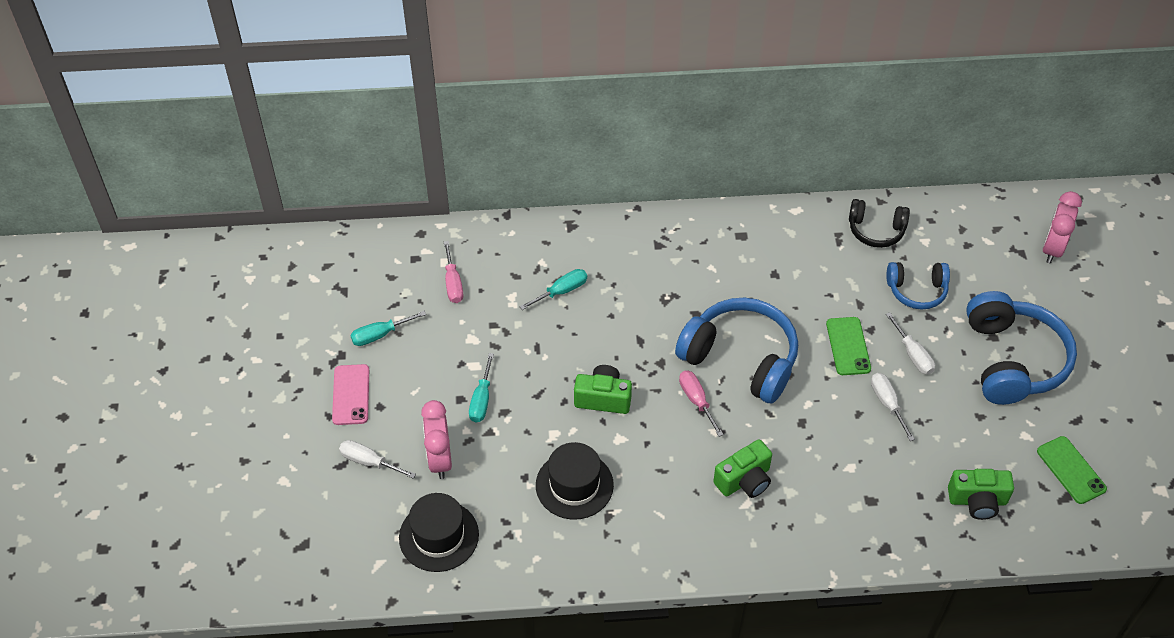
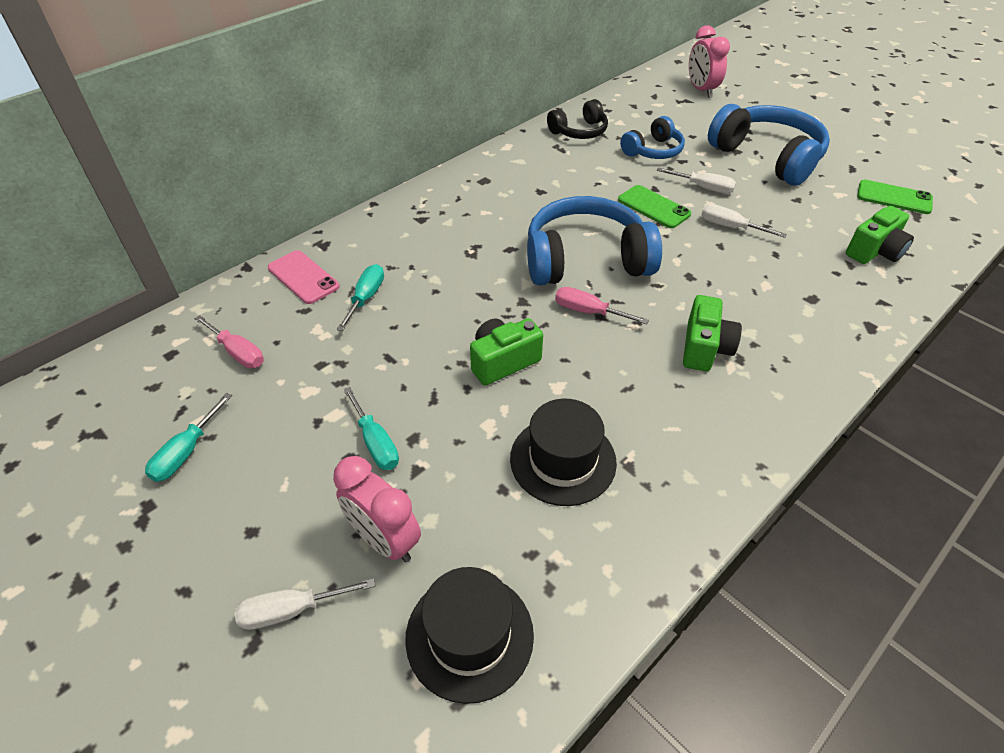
camera: 40 degrees left, 5 degrees down
(351, 395) = (198, 544): pink phone -> pink phone (303, 277)

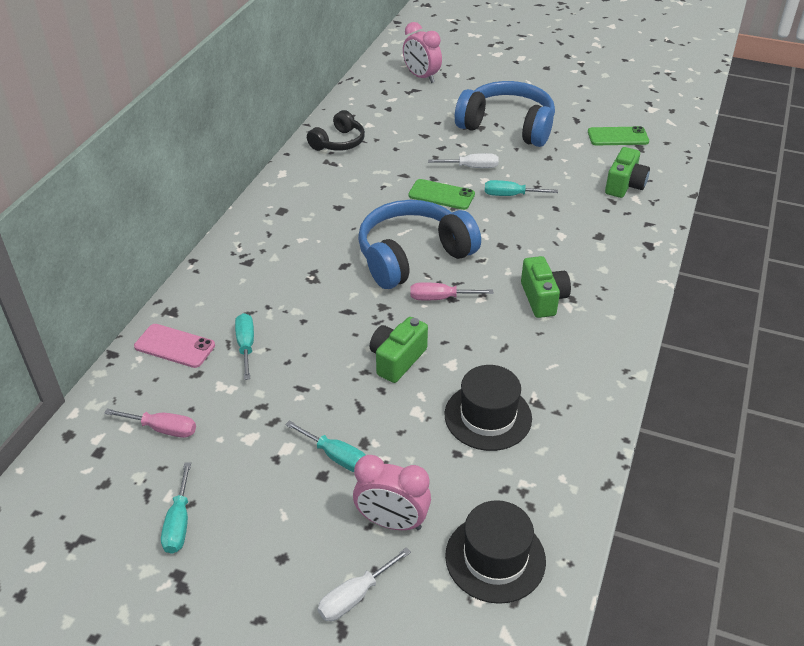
camera: 25 degrees left, 5 degrees down
(653, 151) = (412, 144): blue headphones -> none
(730, 227) = (510, 195): white screwdriver -> turquoise screwdriver

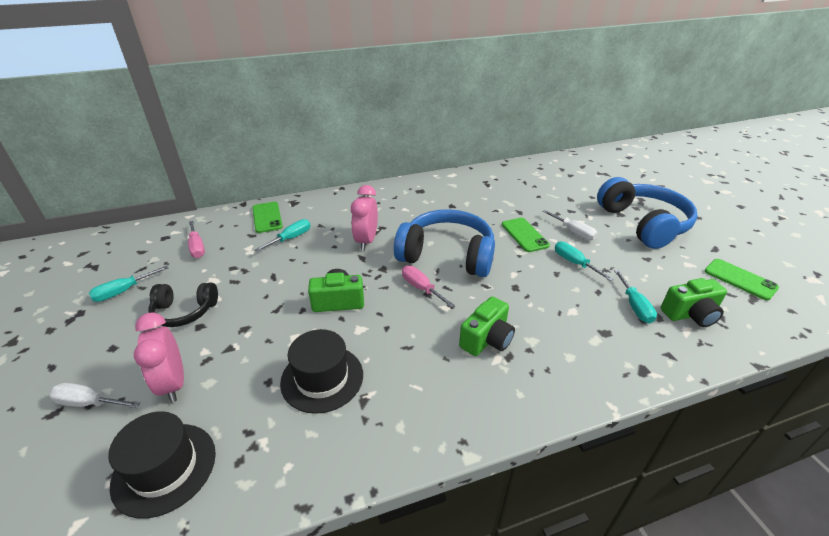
camera: 50 degrees right, 5 degrees down
(174, 346) = (267, 217): pink phone -> green phone
(336, 456) = (221, 323): turquoise screwdriver -> turquoise screwdriver (634, 306)
(338, 142) = (508, 176): black headphones -> black headphones (185, 311)
(421, 77) = (622, 169): pink clock -> pink clock (366, 241)

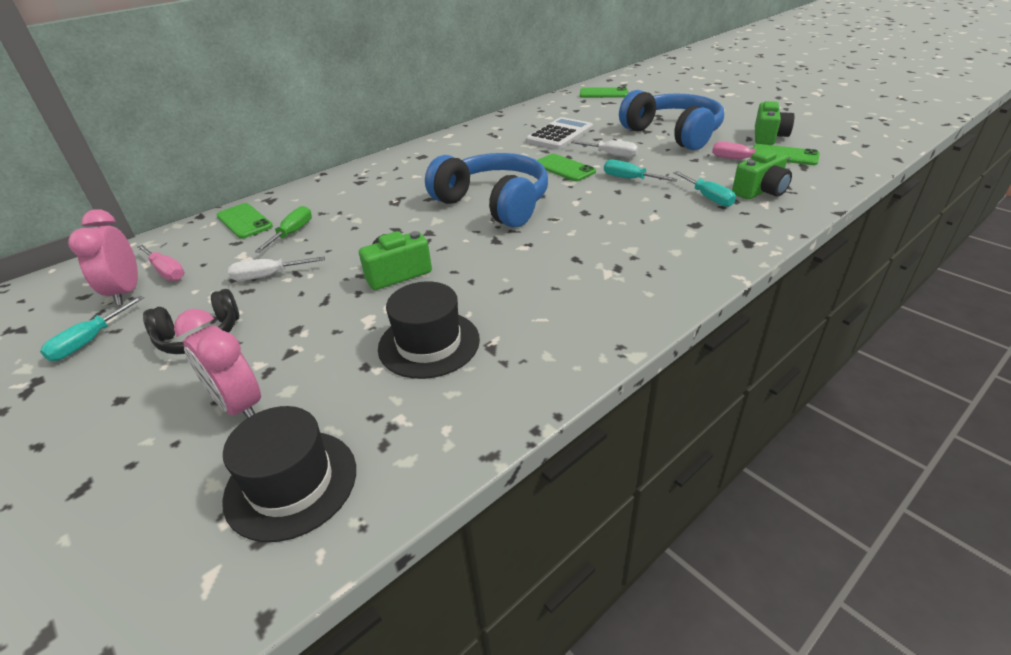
camera: 20 degrees left, 0 degrees up
(89, 403) = (129, 461): white screwdriver -> white screwdriver (268, 276)
(291, 238) = (292, 233): turquoise screwdriver -> green screwdriver
(366, 241) = (391, 213): pink clock -> pink clock (126, 292)
(421, 288) = (485, 238): pink screwdriver -> pink screwdriver (738, 159)
(447, 255) = (494, 204): blue headphones -> blue headphones turned 45 degrees clockwise
(487, 339) = (586, 261): green camera -> green camera (768, 137)
(541, 198) = (559, 135): none -> white calculator
(605, 162) = (603, 93): none -> green phone

